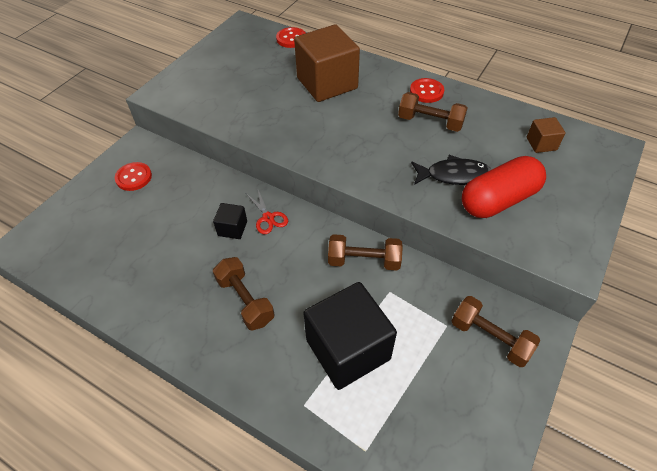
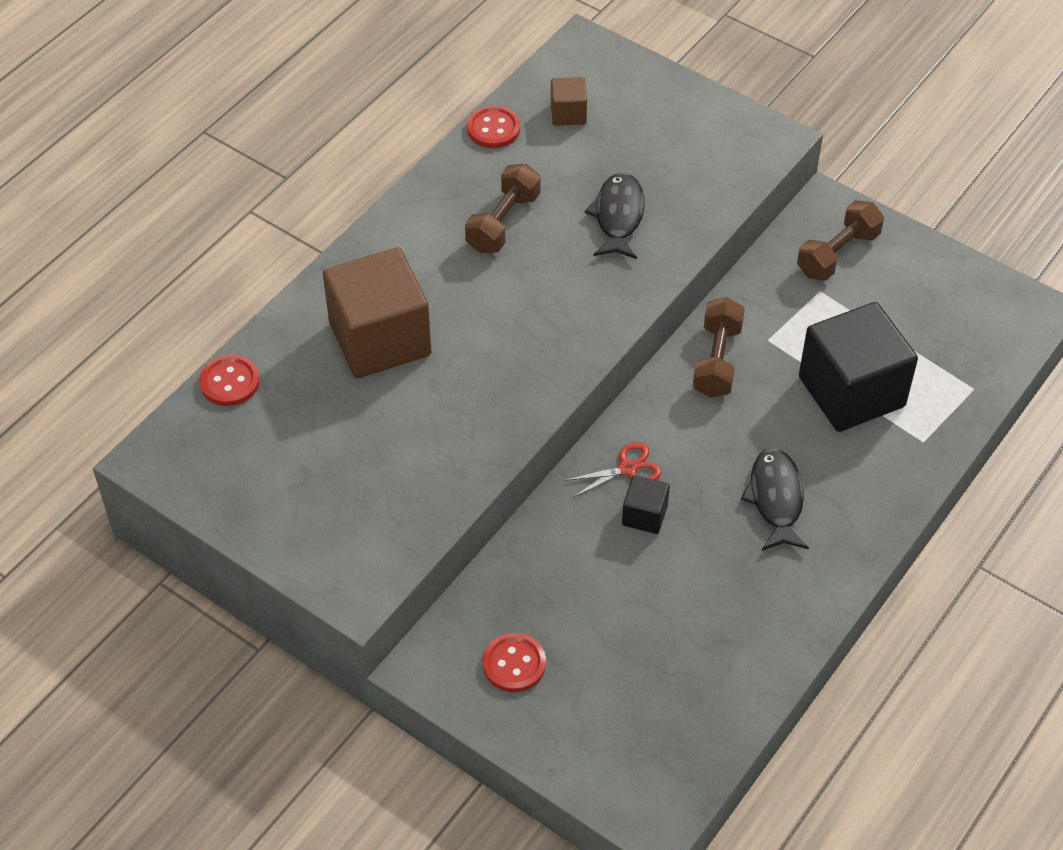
camera: 85 degrees left, 0 degrees up
(245, 300) = (775, 499): brown dumbbell -> black fish
(426, 92) = (429, 215): red button -> red button (493, 129)
(498, 200) = (668, 181): red capsule -> none

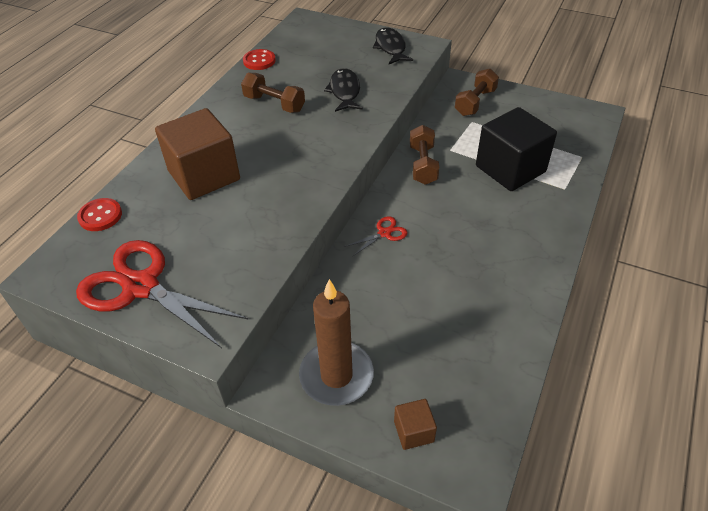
camera: 10 degrees left, 5 degrees down
(279, 501) = (141, 287): none -> red scissors
(503, 222) = (274, 104): brown dumbbell -> brown dumbbell turned 75 degrees counterclockwise
(514, 664) = (336, 375): red button -> brown candle
(568, 113) = (302, 49): brown cube -> brown cube (413, 431)
(644, 515) = (403, 259): black cube -> none
(775, 499) = (486, 235): black fish -> black fish (390, 47)

